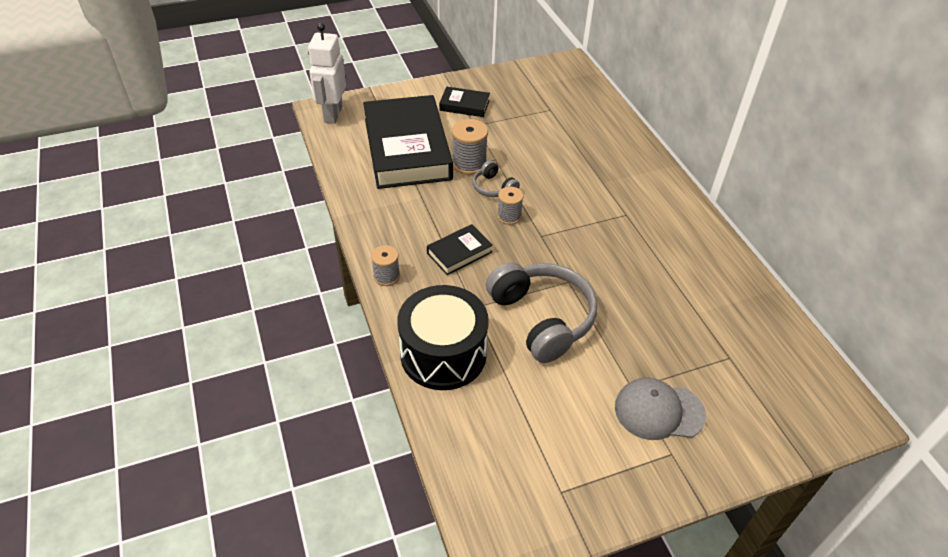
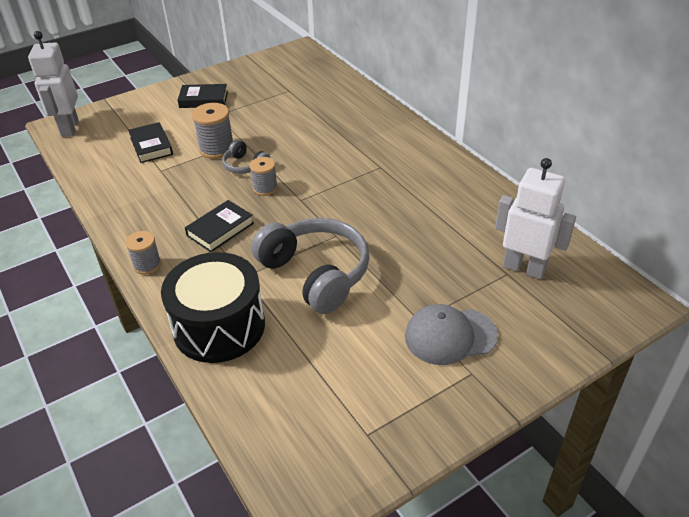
camera: 10 degrees left, 5 degrees down
(407, 149) = (151, 146): black book -> black book, size x0.43
(747, 355) = (524, 268): none -> white robot

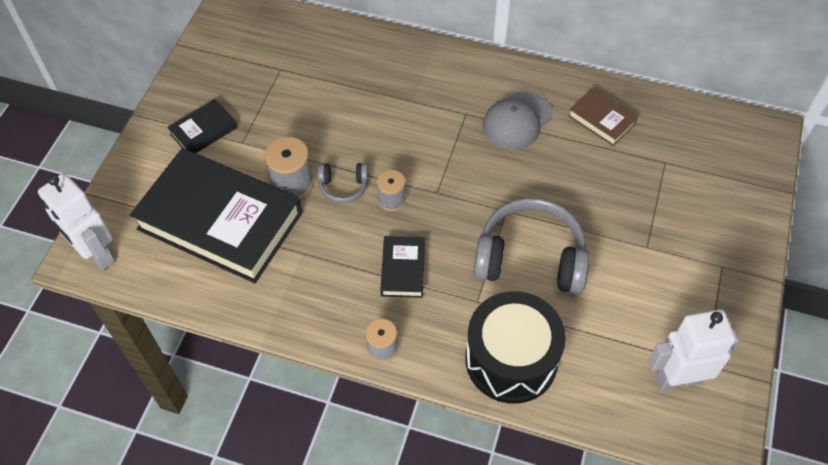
camera: 40 degrees left, 15 degrees up
(151, 146) = (220, 221): black book -> black book, size x2.30
(450, 336) = (680, 245): grey cap -> grey cap (517, 121)
(483, 220) = (601, 120): none -> brown book
(524, 268) = (671, 149): white robot -> white robot (677, 379)

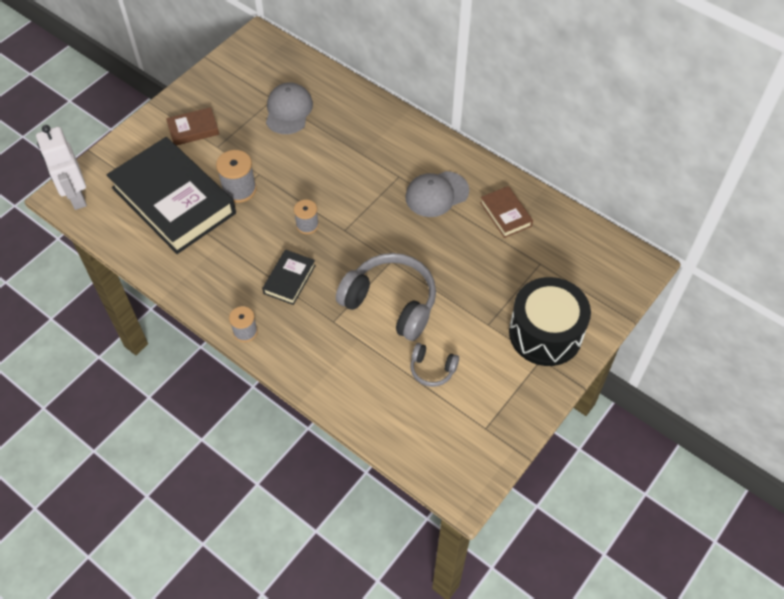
camera: 20 degrees right, 0 degrees up
(203, 131) = (193, 129): black book -> brown book
(305, 77) = (288, 110): none -> grey cap
(343, 186) = (276, 203): grey headphones -> grey headphones (432, 369)
(511, 360) = (336, 372): black drum -> black drum (545, 333)
(677, 379) = (456, 431): white robot -> none

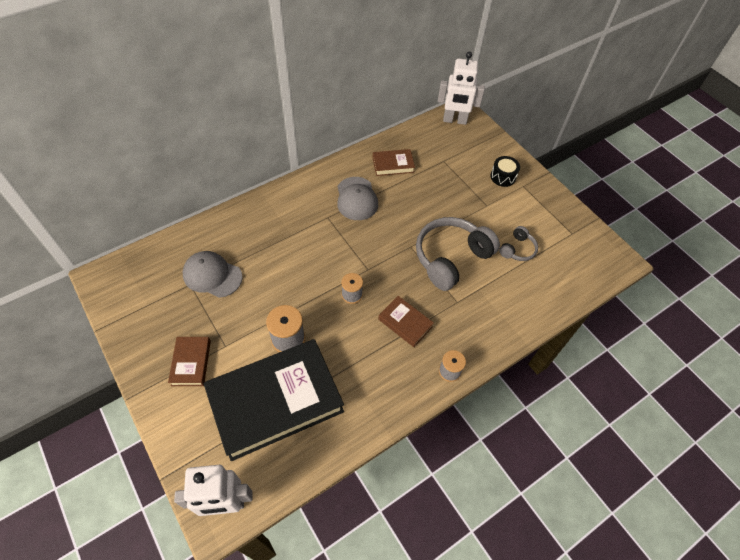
camera: 75 degrees left, 0 degrees up
(289, 279) = (405, 323): black book -> brown book
(545, 333) = (503, 177): black drum -> black drum, size x0.48
(619, 260) = (454, 120): none -> white robot

